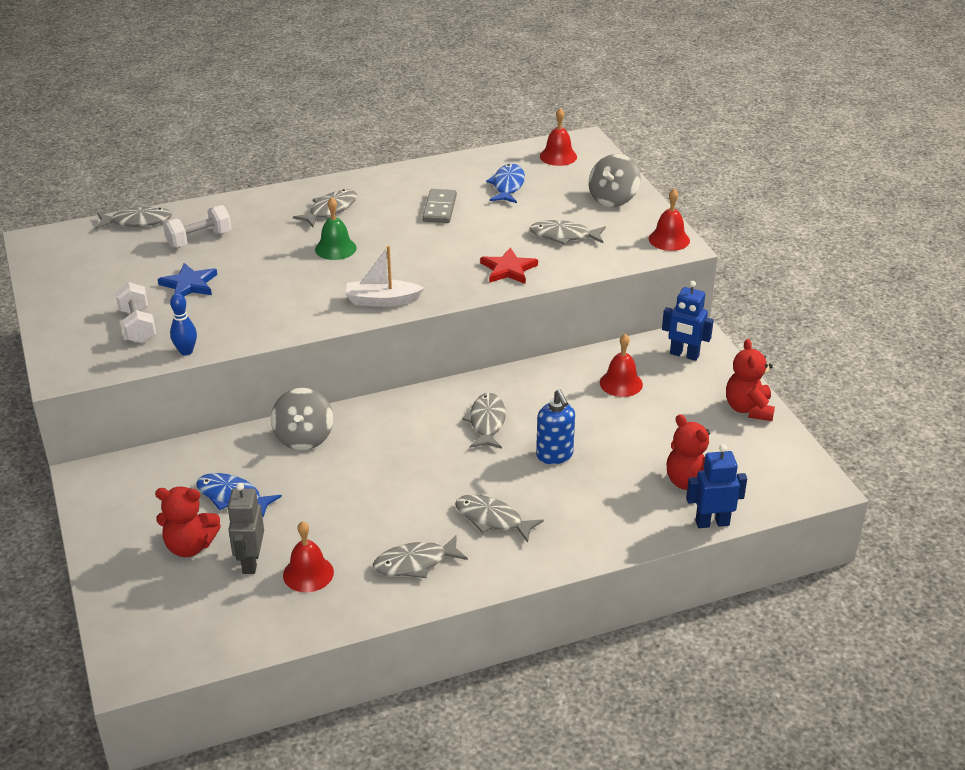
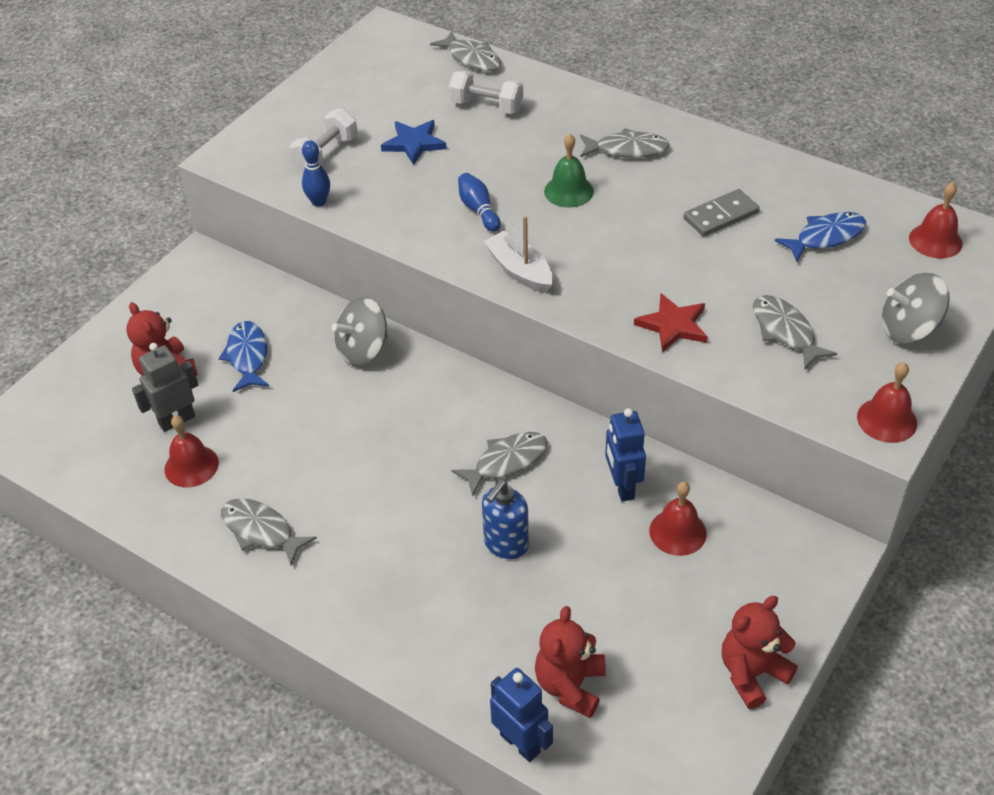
camera: 55 degrees right, 10 degrees up
(300, 290) = (478, 210): none -> blue bowling pin
(492, 519) = (367, 551): grey fish -> none
(684, 355) = (787, 559): blue robot -> blue robot (622, 486)

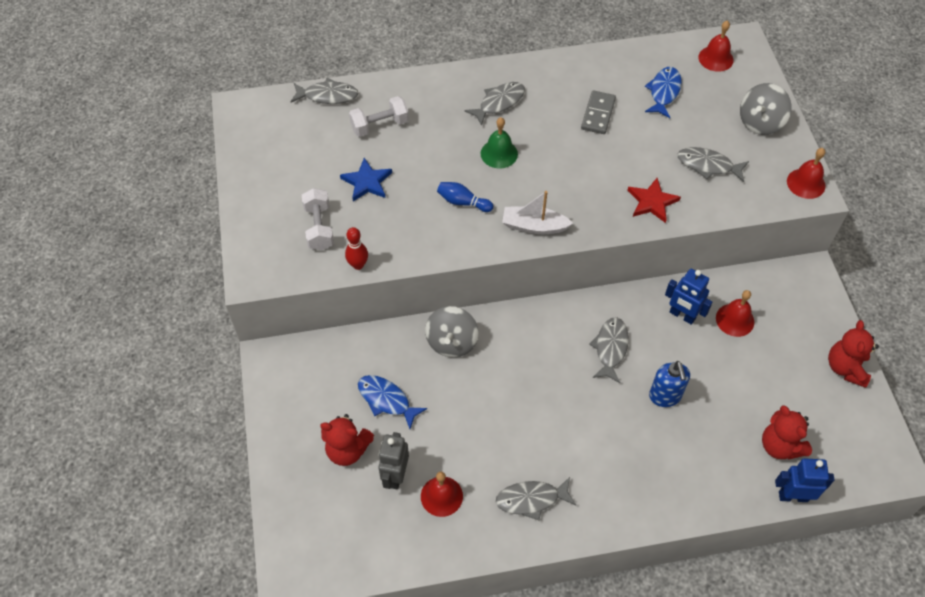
camera: 45 degrees left, 10 degrees up
(319, 202) = (358, 265): blue bowling pin -> red bowling pin

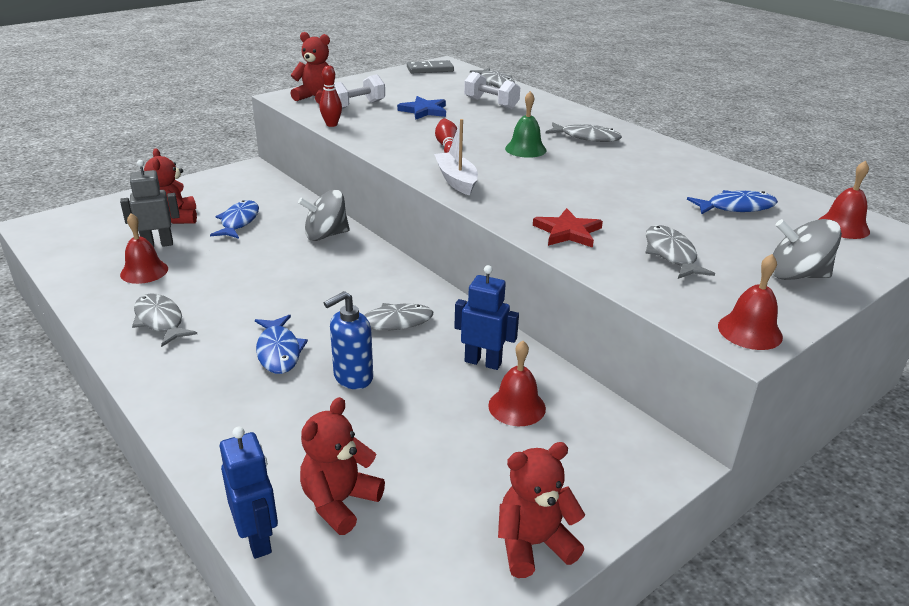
camera: 60 degrees right, 25 degrees down
(273, 252) = (316, 98): none -> red teddy bear
(463, 202) = (447, 147): blue bowling pin -> red bowling pin
(598, 114) = (646, 181): grey domino -> grey domino (430, 69)
(613, 430) = (279, 351): none -> blue fish
(682, 315) = (483, 362): blue robot -> blue robot turned 105 degrees clockwise

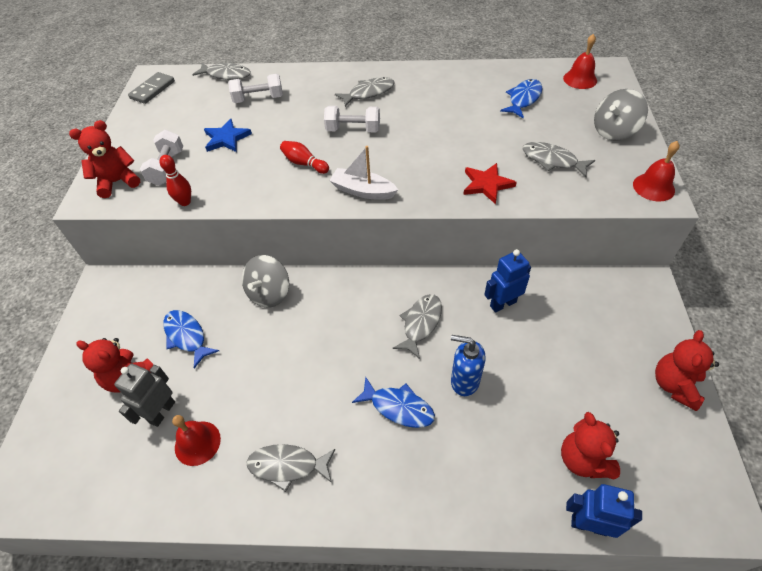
camera: 45 degrees left, 20 degrees up
(353, 377) = (464, 381): blue soap dispenser -> blue soap dispenser turned 105 degrees clockwise
(517, 406) = (557, 316): red bell -> none
(525, 149) = (353, 130): green bell -> white dumbbell

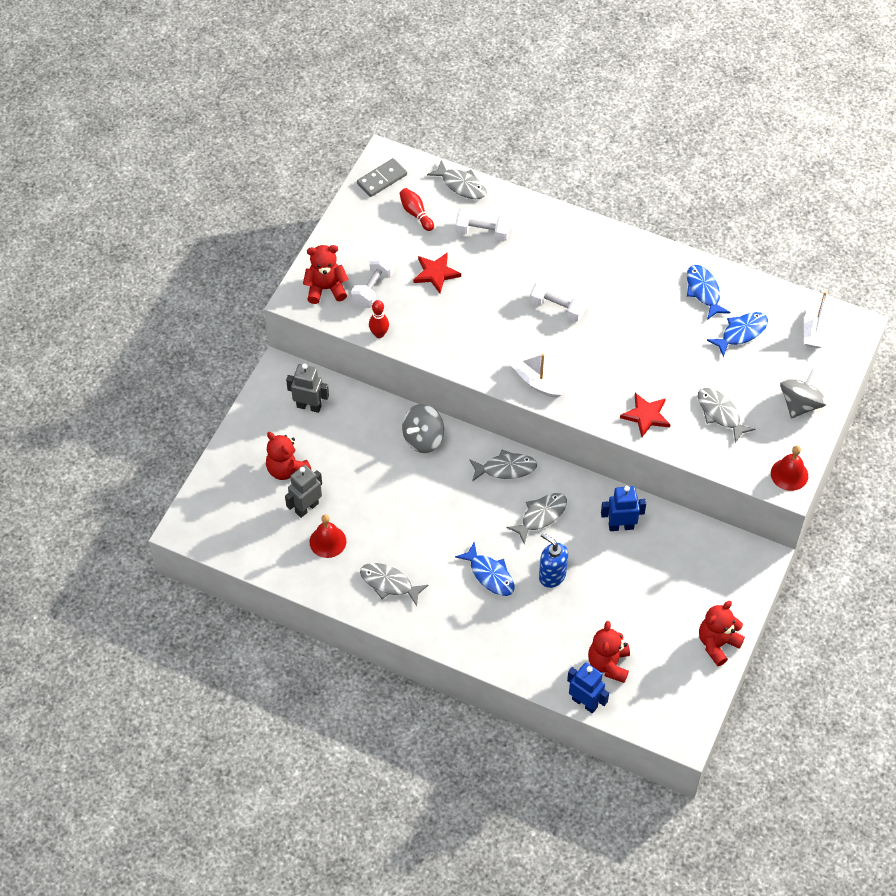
camera: 20 degrees right, 5 degrees up
(140, 304) = (309, 406): none -> grey robot
(187, 336) = (341, 451): blue fish -> blue fish (703, 291)
(226, 138) = (436, 273): blue star -> red star
(304, 163) = (496, 331): red bowling pin -> red bowling pin (416, 213)
(368, 93) = (593, 266): grey fish -> grey fish (506, 468)
(580, 79) = (815, 329): red bell -> white boat
(614, 131) = (800, 404): grey spinning top -> grey spinning top turned 135 degrees clockwise

